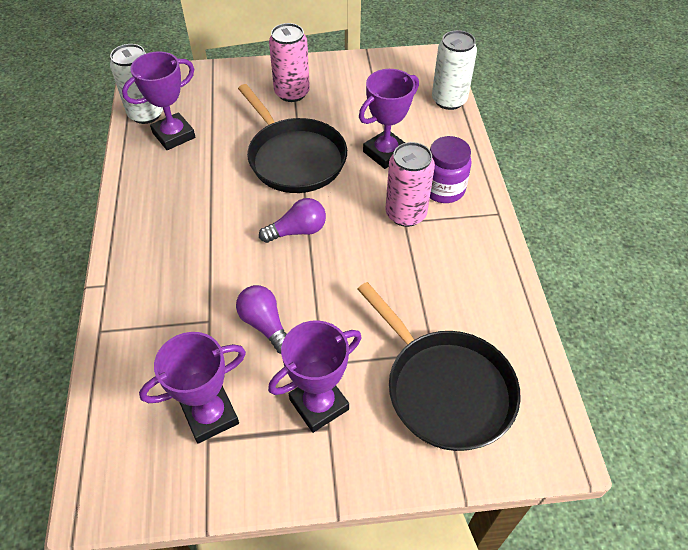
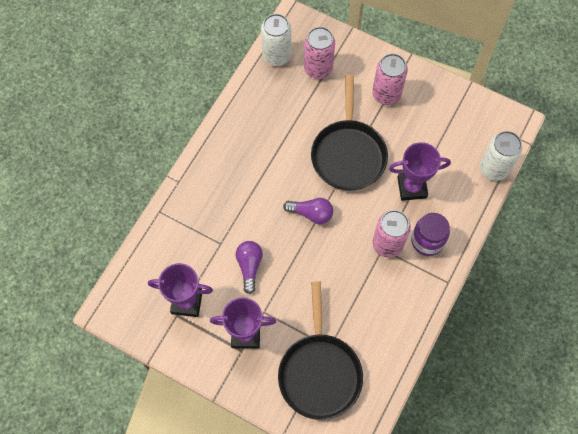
camera: 35 degrees right, 15 degrees up
(174, 135) = (283, 86): purple trophy -> none
(201, 104) = (318, 68): none -> pink can

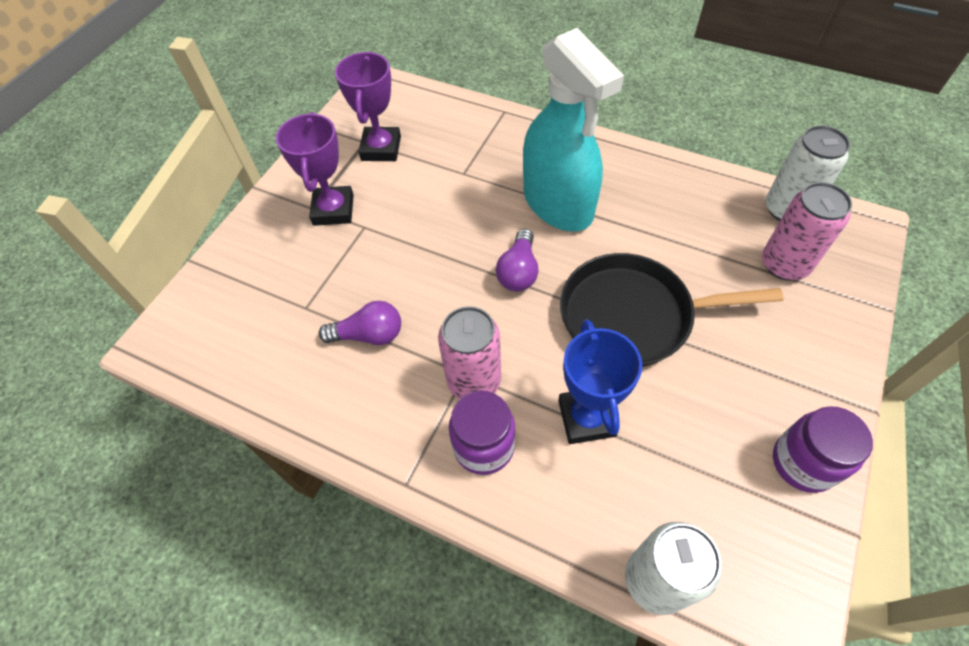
camera: 90 degrees right, 10 degrees down
(249, 266) = (430, 206): purple light bulb -> purple light bulb (369, 335)
(257, 184) = (558, 203): none -> turquoise spray bottle
(319, 372) = (269, 297): black pan -> none
(386, 94) = (769, 370): pink can -> none
(412, 187) = (586, 418): purple trophy -> blue trophy
(437, 93) = (803, 463): none -> purple jar

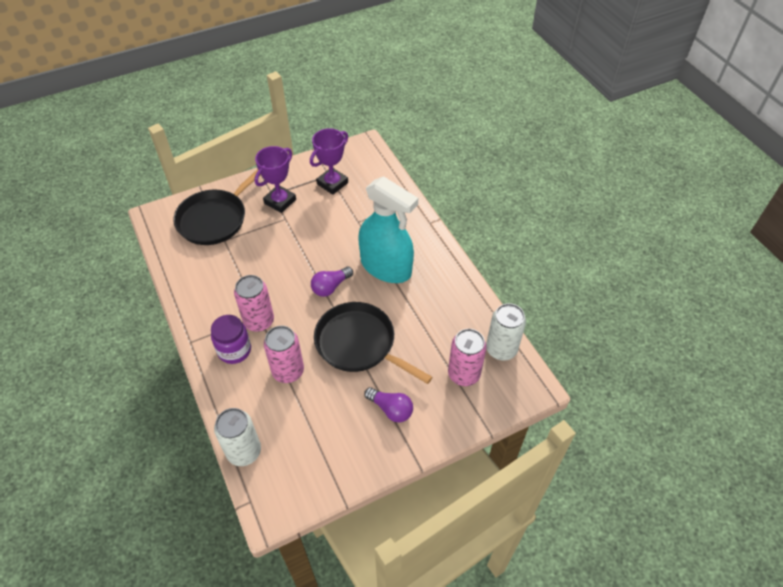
camera: 35 degrees right, 5 degrees down
(261, 289) = (215, 219): none -> black pan
(369, 335) = (237, 270): purple light bulb -> purple light bulb (391, 409)
(558, 203) = (386, 267): turquoise spray bottle -> turquoise spray bottle turned 60 degrees counterclockwise
(586, 418) = (288, 371): blue trophy -> pink can
(803, 463) = (358, 460): purple jar -> none

